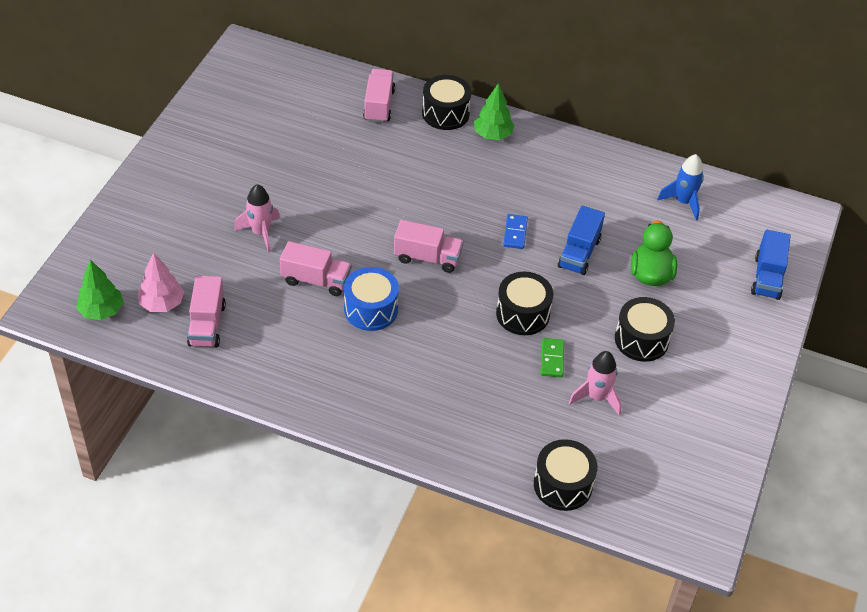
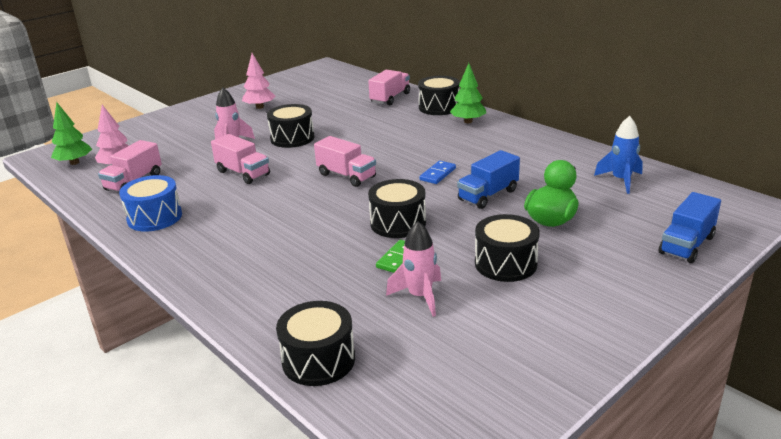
camera: 30 degrees right, 20 degrees down
(234, 155) = (260, 107): none -> pink tree
(322, 207) = (292, 138): none -> black drum
(371, 309) = (267, 196): blue drum -> blue drum (155, 217)

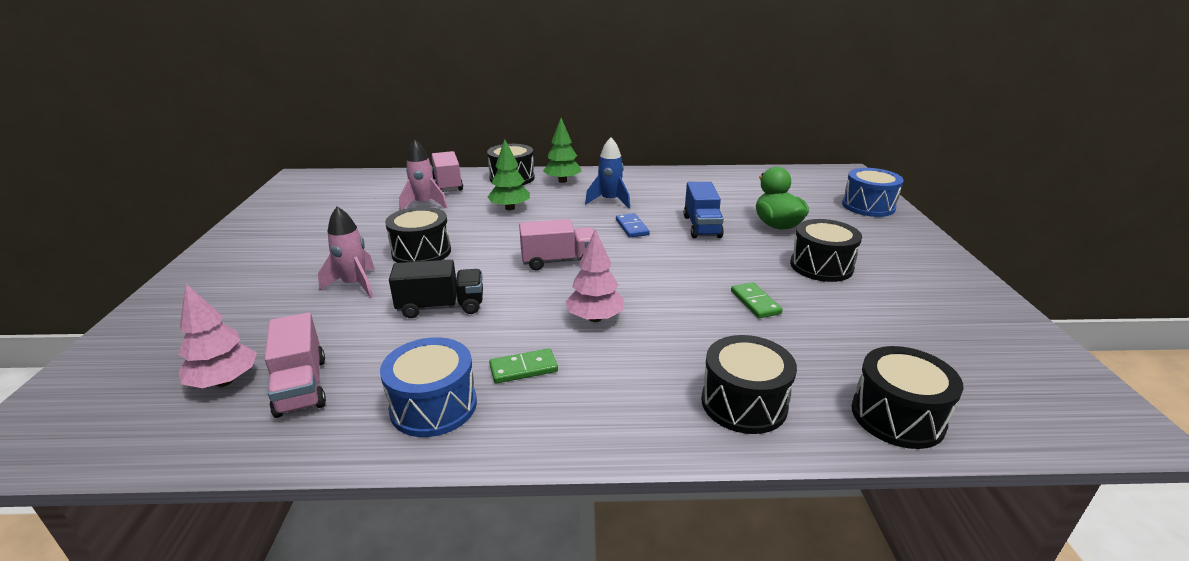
camera: 50 degrees left, 0 degrees up
(74, 162) = (118, 416): green tree -> green tree (510, 208)
(214, 222) = (523, 368): none -> green domino
(243, 173) = (441, 307): pink truck -> black truck
(260, 107) = (306, 238): pink tree -> pink tree (595, 318)
(398, 223) = (691, 277): black drum -> black drum (744, 403)
(420, 296) = (833, 320): pink rocket -> pink rocket (424, 204)
(621, 180) = (753, 183): blue rocket -> blue rocket (610, 201)
(686, 245) = (868, 206): blue truck -> blue drum

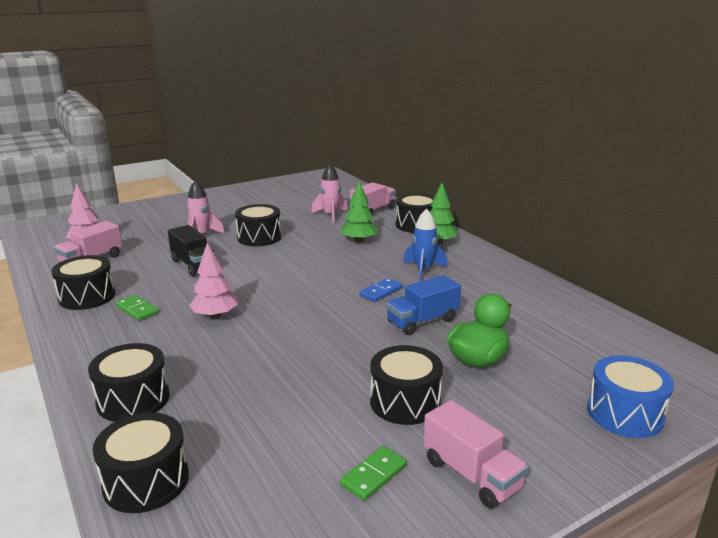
camera: 60 degrees right, 5 degrees down
(433, 406) = (87, 297): blue drum -> black drum
(559, 261) = (289, 281): pink truck -> pink truck (471, 474)
(755, 302) = (293, 377): green domino -> green domino (374, 475)

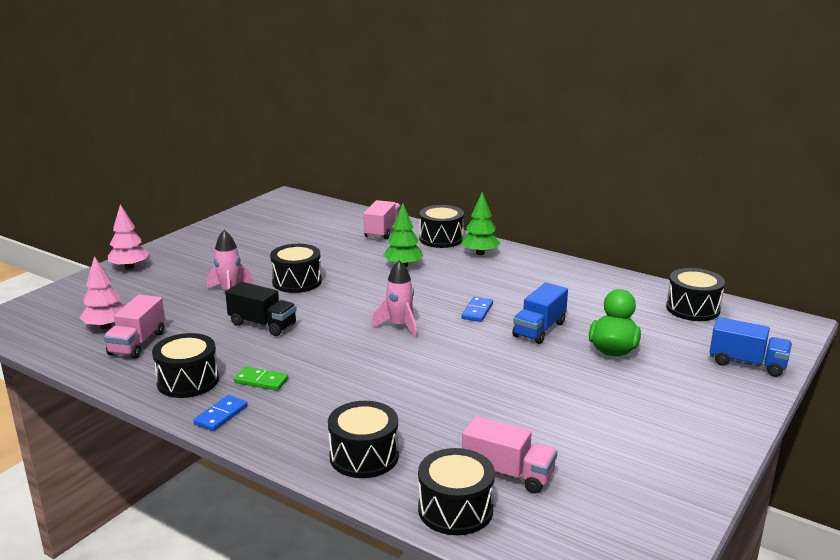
camera: 25 degrees left, 0 degrees up
(74, 330) = (221, 415): none -> blue domino
(215, 316) = (348, 368): pink tree -> pink tree (129, 267)
(330, 215) = (344, 244): pink rocket -> pink rocket (399, 326)
(374, 475) = (620, 453): green domino -> none
(405, 402) = (590, 396): black drum -> black drum (692, 309)
(423, 270) = (493, 283): blue rocket -> none
(471, 474) = (685, 432): pink truck -> pink truck (508, 473)
(624, 414) = (747, 363): blue drum -> blue truck

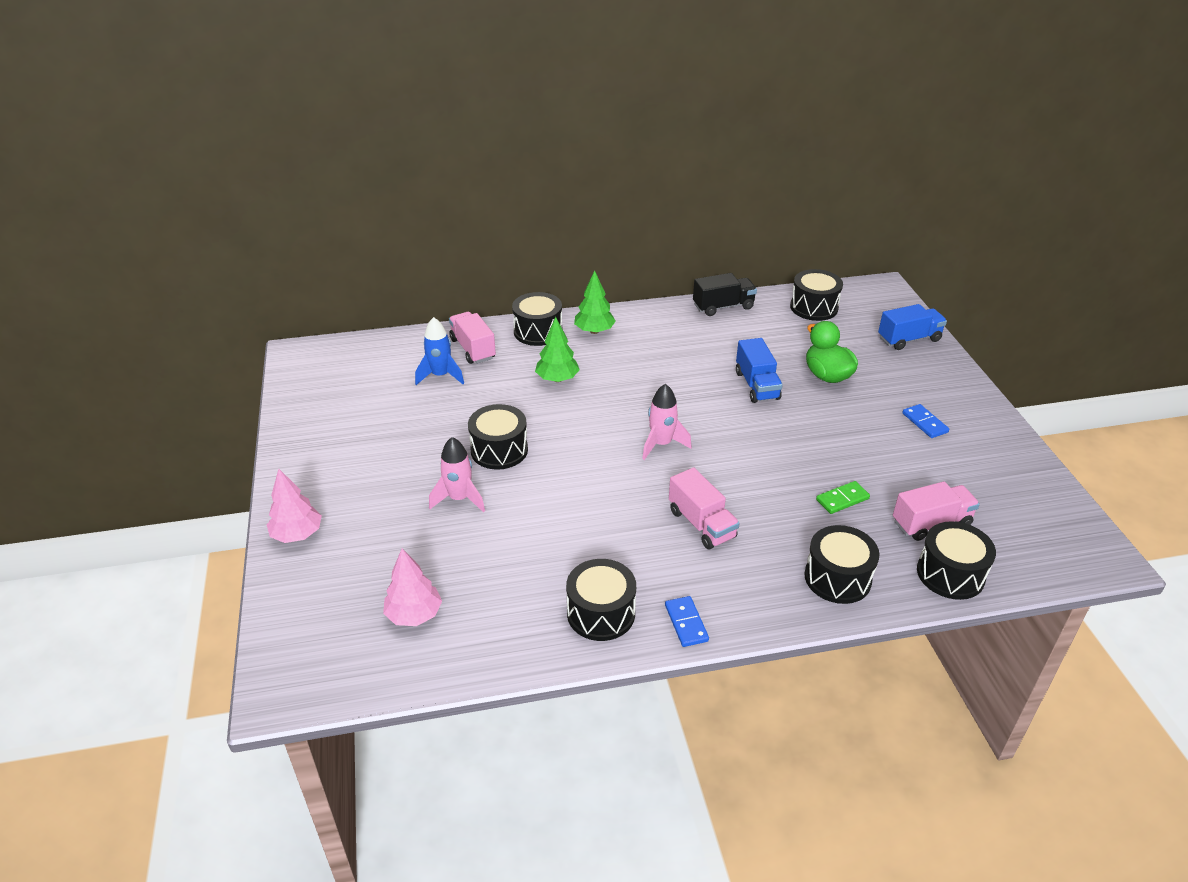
camera: 45 degrees left, 15 degrees up
(137, 343) = (482, 610): pink truck -> pink truck (701, 524)
(261, 381) = (656, 569): green domino -> green domino (842, 499)
(262, 324) = (554, 514): black truck -> black truck (723, 306)
(338, 235) = (441, 376): none -> blue rocket
(477, 311) = (690, 394): blue domino -> blue domino (925, 423)

